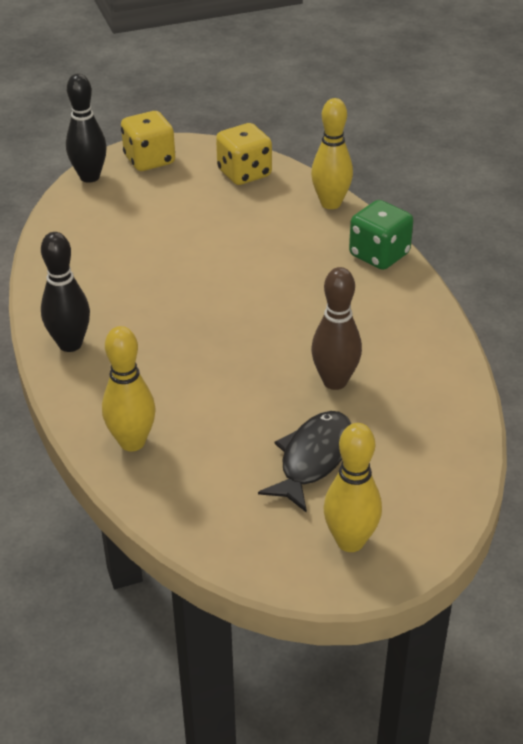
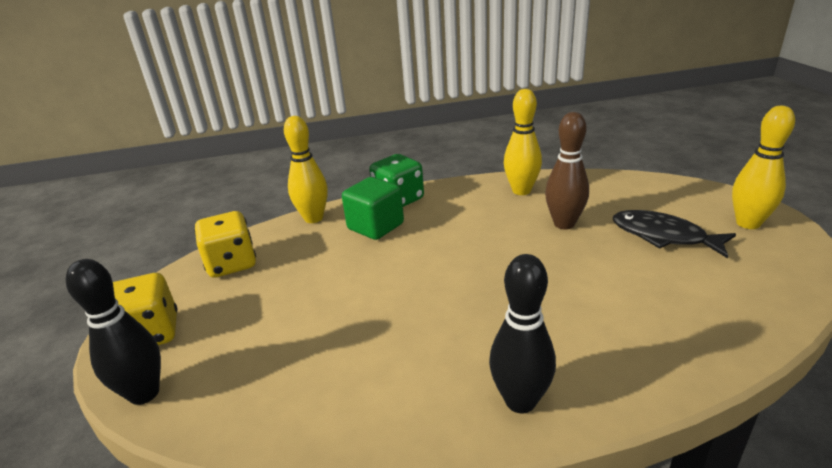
camera: 80 degrees left, 10 degrees down
(132, 442) = (684, 341): yellow bowling pin -> yellow bowling pin (521, 191)
(317, 246) = (375, 226): none -> green cube

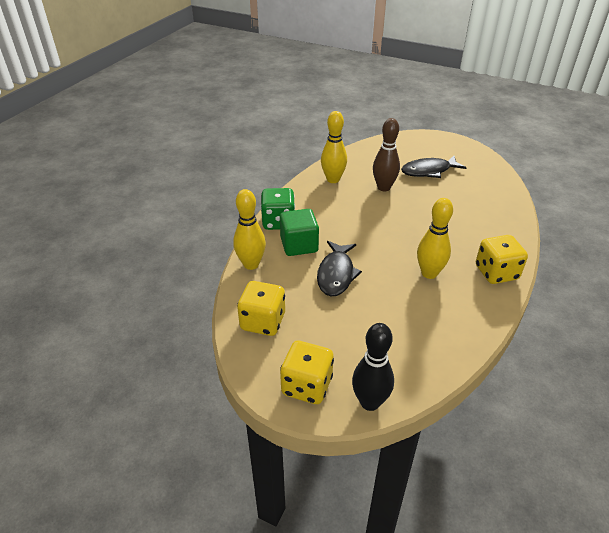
camera: 55 degrees left, 10 degrees up
(352, 269) = (336, 274): none -> black fish
(520, 401) = (496, 273): black bowling pin -> yellow dice
(748, 223) = (445, 147): yellow bowling pin -> yellow bowling pin (429, 273)

